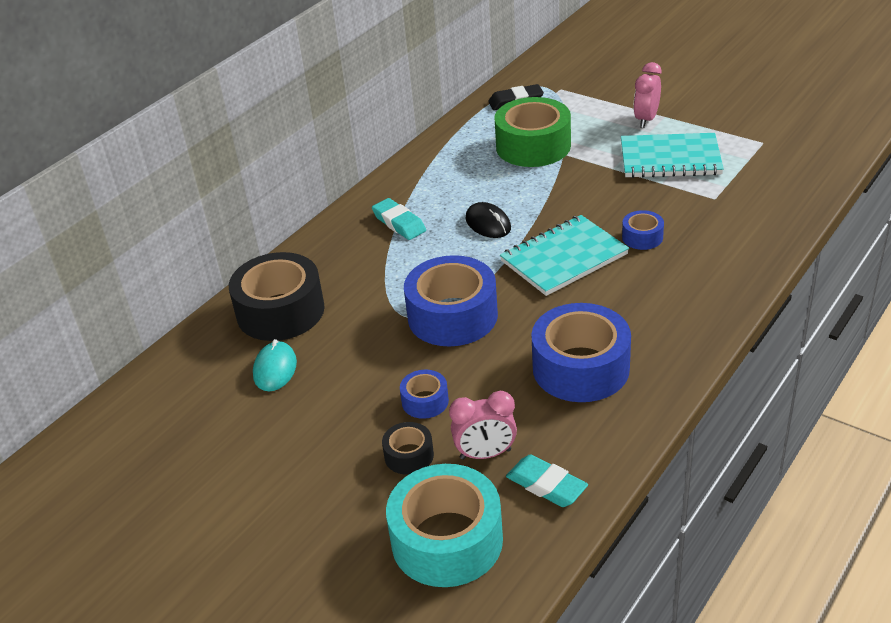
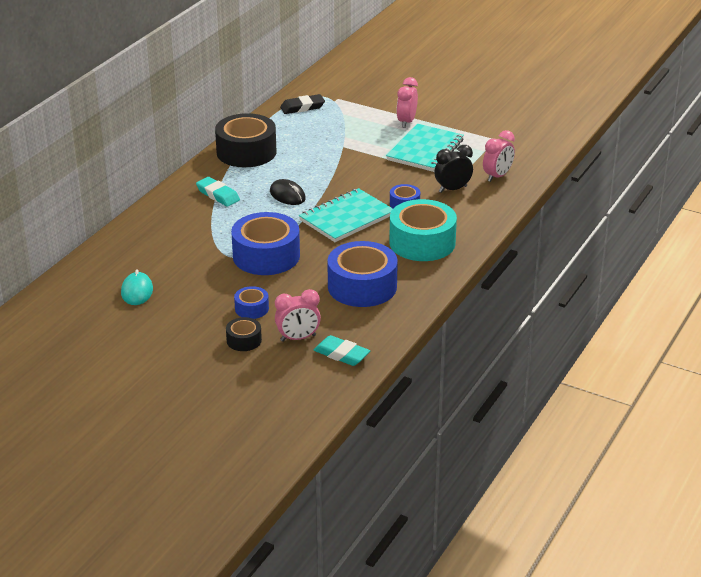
camera: 10 degrees left, 5 degrees down
(280, 311) = (134, 254): black tape -> black tape (246, 152)
(447, 540) = (276, 386): turquoise tape -> turquoise tape (422, 242)
(533, 146) = (318, 141): green tape -> none
(670, 158) = (425, 150): turquoise notebook -> turquoise notebook turned 60 degrees counterclockwise
(707, 215) = (452, 189): none -> black clock
(768, 196) = (497, 176): none -> pink clock

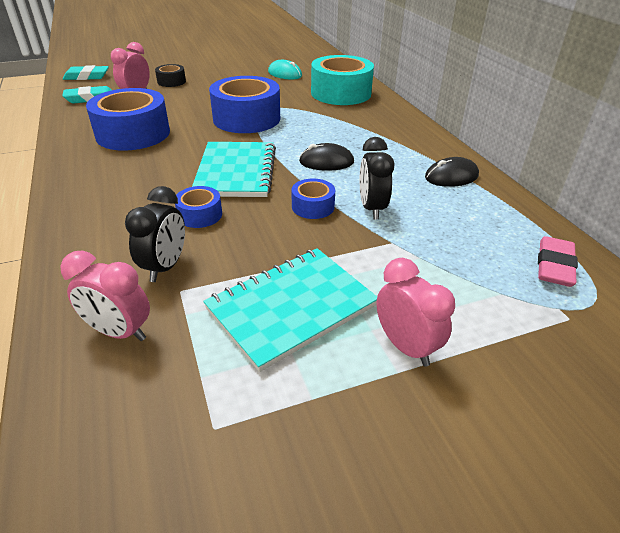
camera: 130 degrees right, 5 degrees up
(218, 195) = (376, 134): turquoise eraser -> turquoise eraser (87, 77)
(246, 152) = (451, 176): black tape -> black mouse
(251, 308) = (196, 93): blue tape -> blue tape (313, 206)
(302, 107) = (554, 266): black eraser -> pink eraser
(320, 161) = (372, 208): none -> black clock
(422, 242) = (123, 188): turquoise tape -> turquoise tape (341, 93)
(425, 150) = (291, 307): turquoise notebook -> turquoise notebook turned 75 degrees clockwise
(497, 176) = (119, 332): pink clock -> pink clock turned 60 degrees counterclockwise

